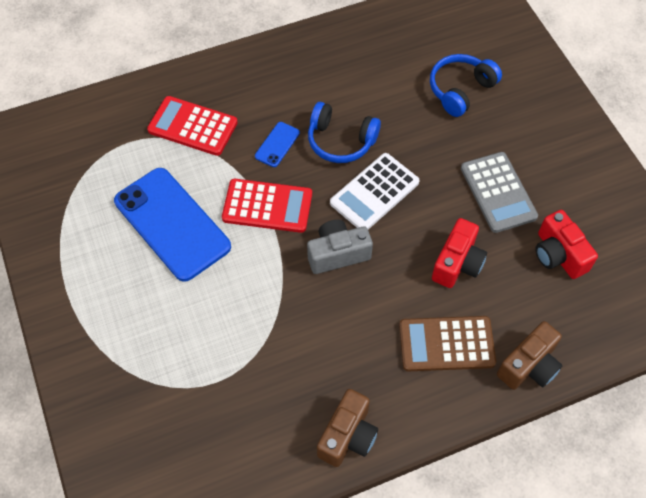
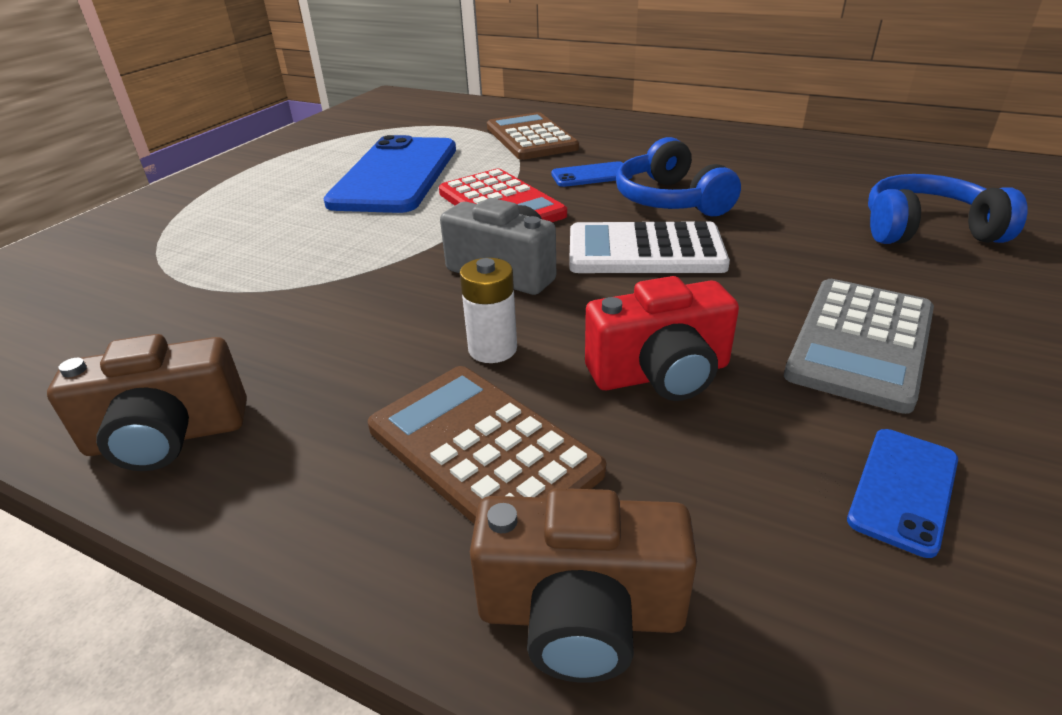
camera: 50 degrees right, 25 degrees down
(192, 126) = (531, 138): red calculator -> brown calculator
(392, 301) = (492, 349): none -> white battery
(558, 254) = (903, 489): red camera -> blue phone

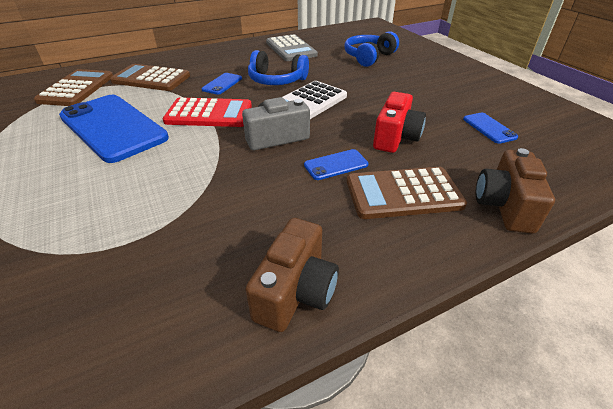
camera: 55 degrees left, 5 degrees up
(448, 123) = (77, 88): none -> brown calculator
(492, 349) = (336, 165): white battery -> blue phone
(580, 614) = (504, 206): brown camera -> brown camera turned 150 degrees clockwise
(860, 343) = (417, 98): grey calculator -> grey calculator (291, 49)

